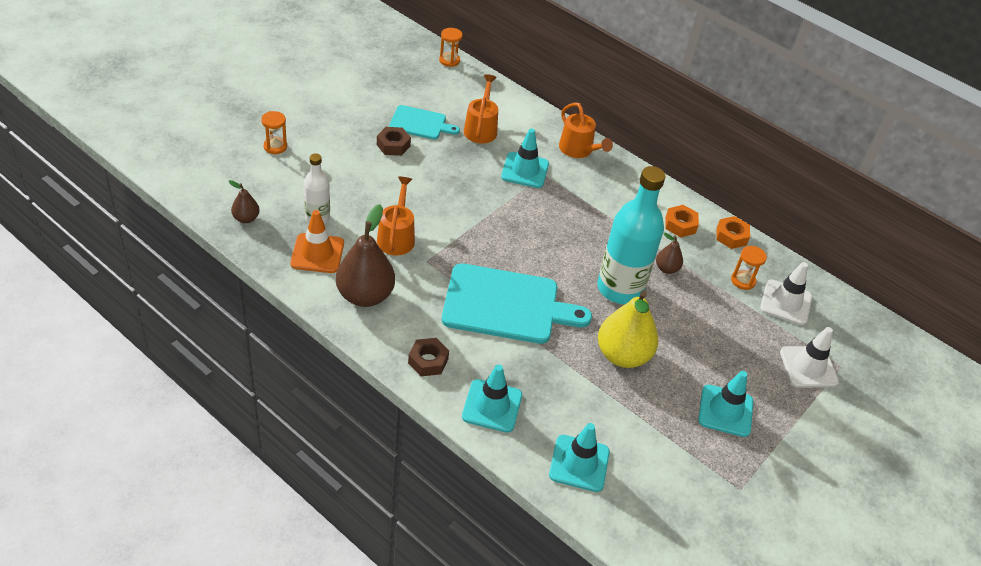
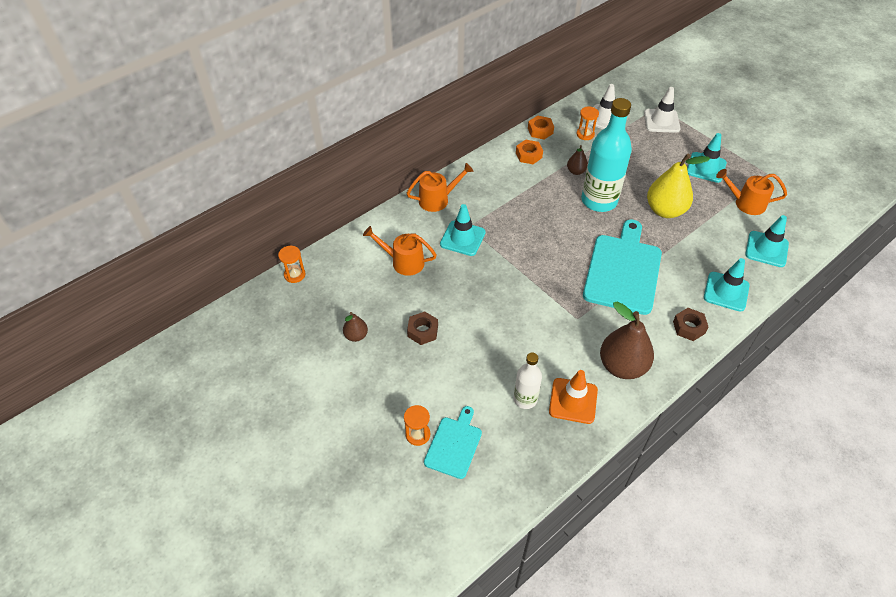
camera: 75 degrees left, 5 degrees up
(246, 218) = (527, 462): brown pear -> brown pear (356, 336)
(396, 236) = (548, 338): orange watering can -> orange watering can (745, 203)
(420, 123) = (391, 307): turquoise cutting board -> turquoise cutting board (454, 445)

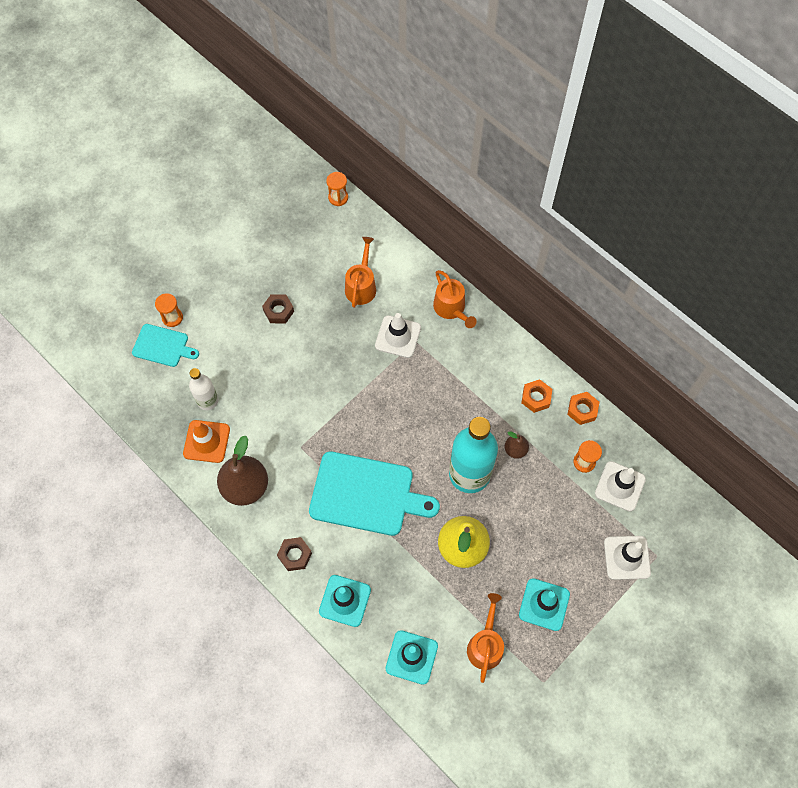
camera: 85 degrees right, 15 degrees up
(356, 336) = (271, 258): brown pear -> none
(462, 238) = (398, 337): turquoise traffic cone -> white traffic cone

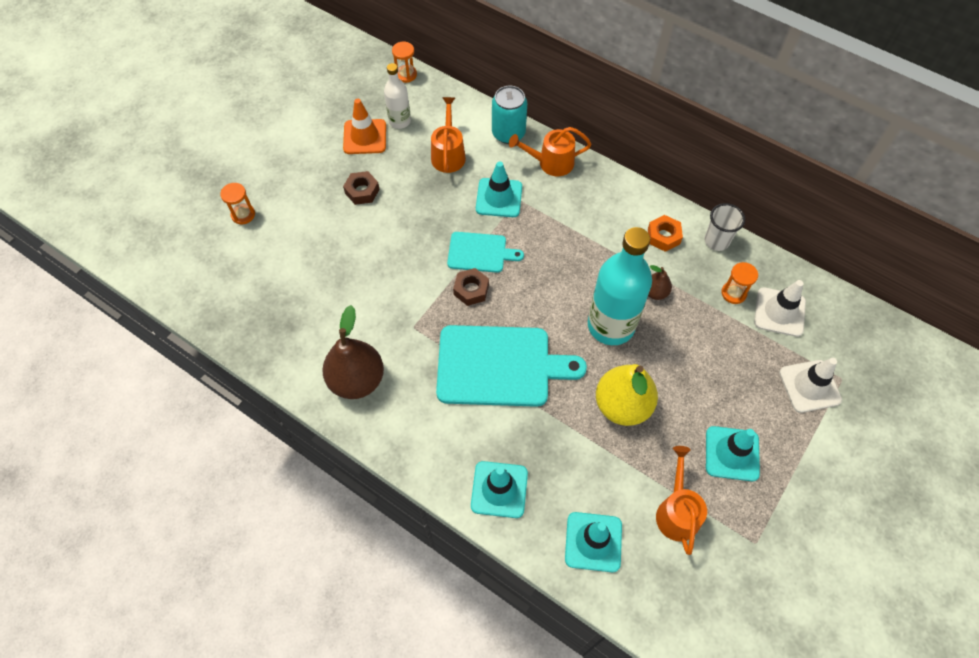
camera: 10 degrees left, 5 degrees down
(163, 346) = (236, 245): turquoise cutting board -> turquoise cutting board (480, 252)
(206, 441) = (303, 338): orange traffic cone -> orange traffic cone (365, 137)
(207, 401) = (297, 294): white bottle -> white bottle (400, 121)
(295, 555) = (429, 447): brown nut -> brown nut (471, 290)
(398, 337) = (499, 198): white traffic cone -> turquoise traffic cone
(419, 273) = (508, 133): none -> turquoise can
(451, 309) = (550, 163): orange watering can -> orange watering can turned 120 degrees clockwise
(582, 410) = (716, 241): orange nut -> white cup

